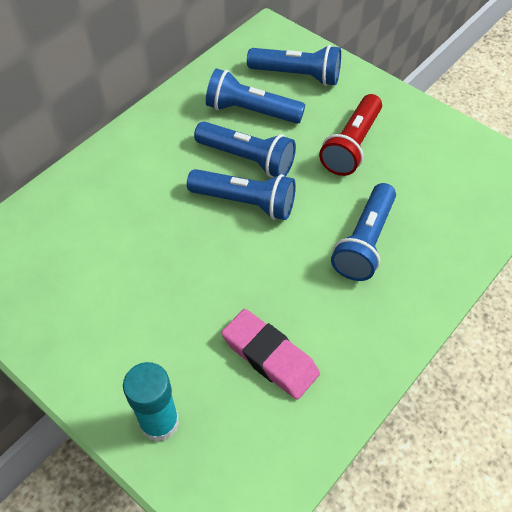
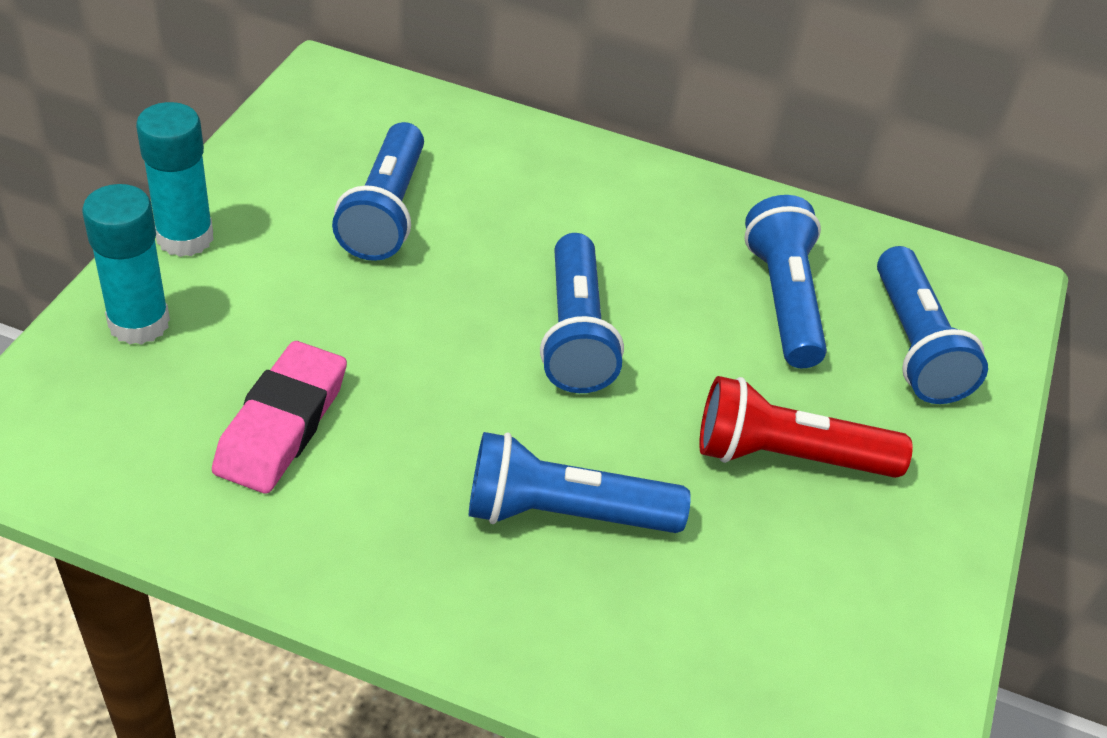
camera: 65 degrees right, 10 degrees down
(88, 382) = (185, 238): none -> turquoise glue stick
(247, 158) = (672, 317): blue flashlight -> blue flashlight (386, 212)

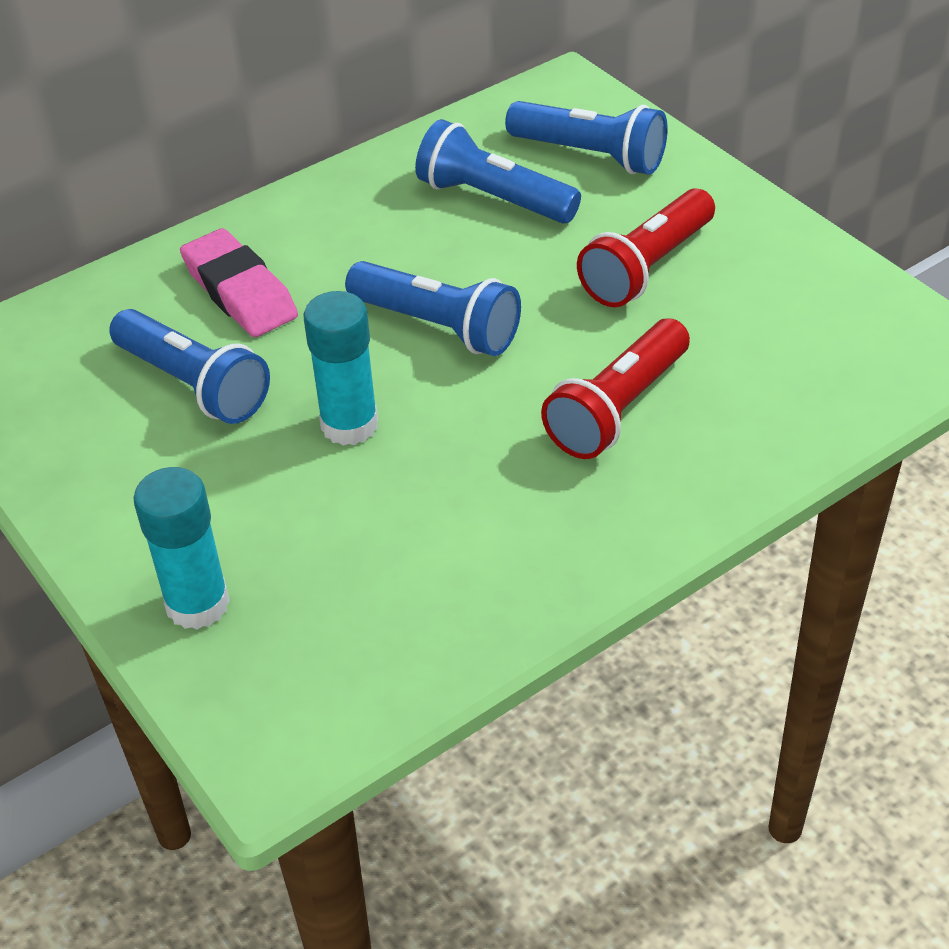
camera: 50 degrees left, 0 degrees up
(185, 238) = (107, 534): turquoise glue stick -> turquoise glue stick (349, 425)
(282, 425) = (402, 545): pink eraser -> pink eraser (240, 292)
(564, 514) = (618, 409): blue flashlight -> red flashlight

